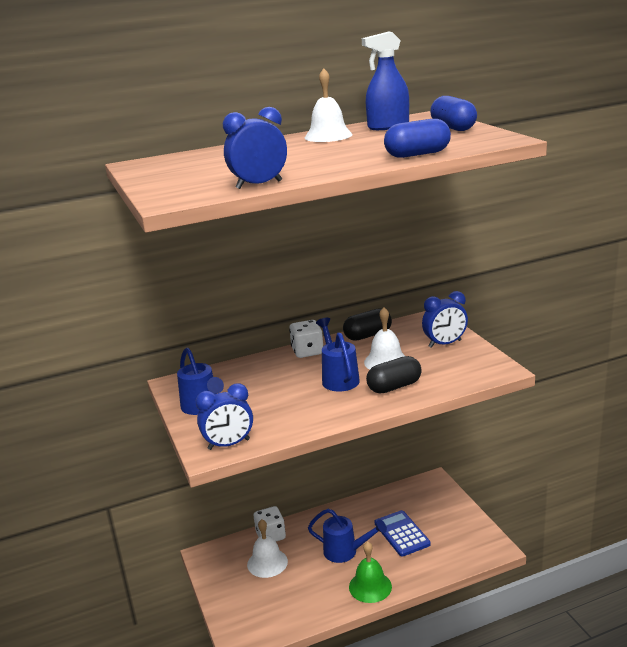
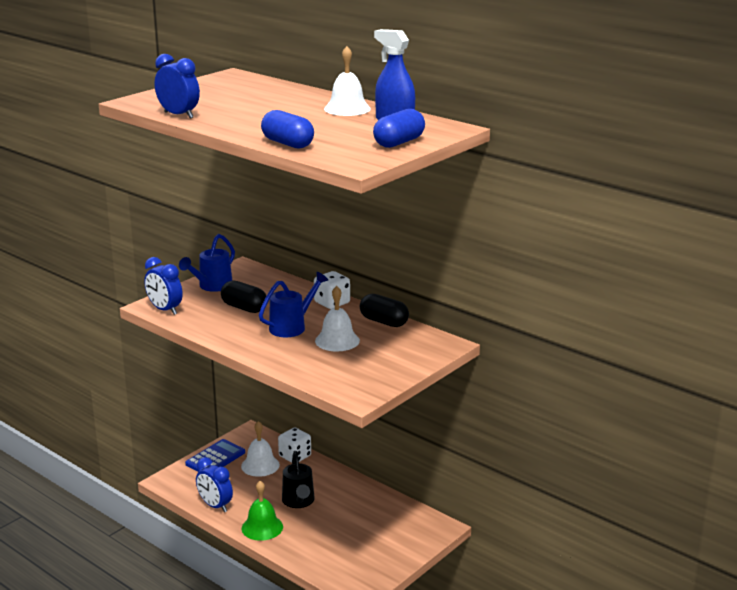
camera: 60 degrees right, 0 degrees up
(345, 552) = (298, 502): blue watering can -> black watering can
(394, 387) = (292, 353): black capsule -> black capsule (244, 308)
(401, 534) = (344, 527): blue calculator -> blue calculator (215, 458)
(445, 344) = (394, 361): blue clock -> blue clock (215, 506)

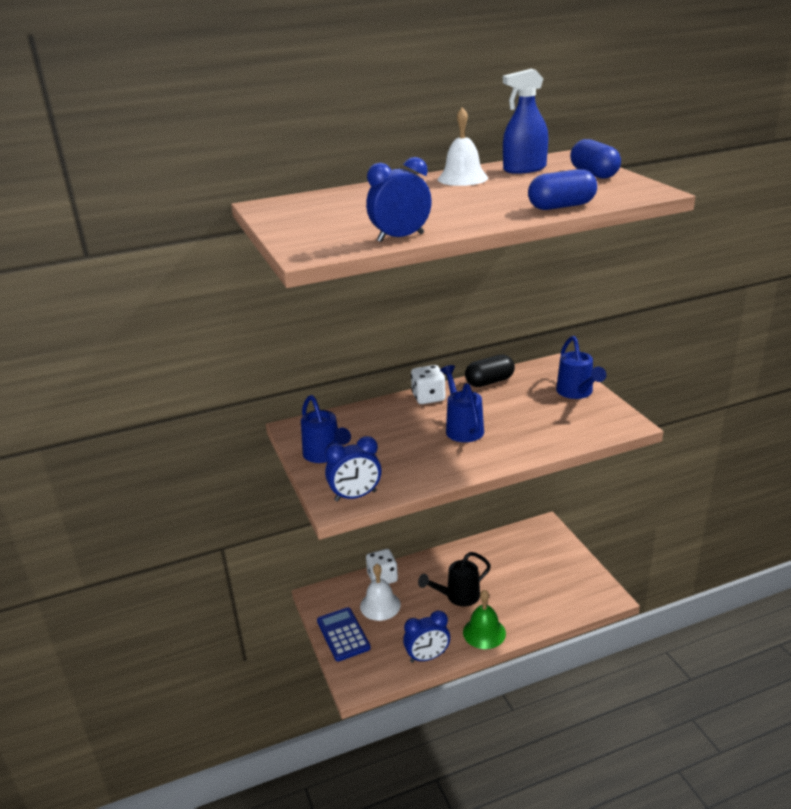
camera: 60 degrees left, 5 degrees up
(244, 308) = (396, 446): black capsule -> none
(298, 502) = (458, 596): black watering can -> black watering can turned 135 degrees clockwise
(337, 340) = (510, 411): white bell -> none
(398, 364) = (577, 393): none -> blue watering can

